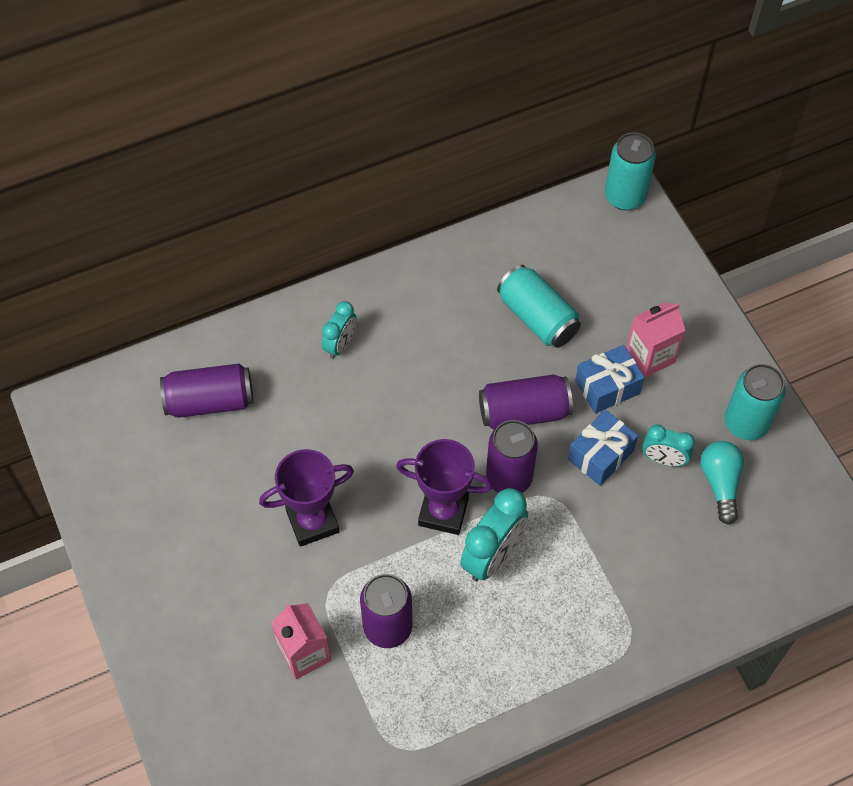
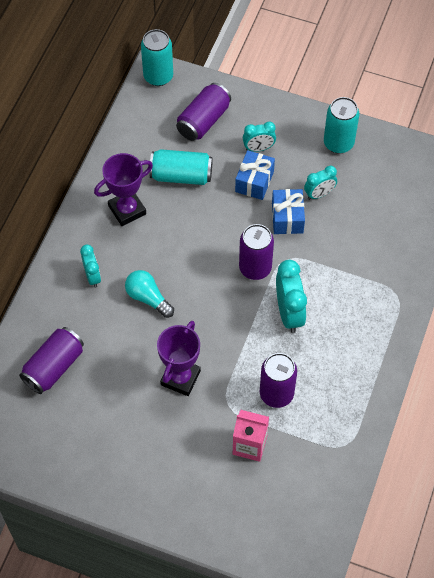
camera: 45 degrees left, 0 degrees up
(443, 512) = (241, 313): purple trophy -> purple trophy (127, 210)
(524, 412) = (227, 229): purple can -> purple can (203, 121)
(650, 356) = (258, 148): pink carton -> turquoise clock
(720, 483) = (357, 183): turquoise light bulb -> turquoise light bulb (148, 298)

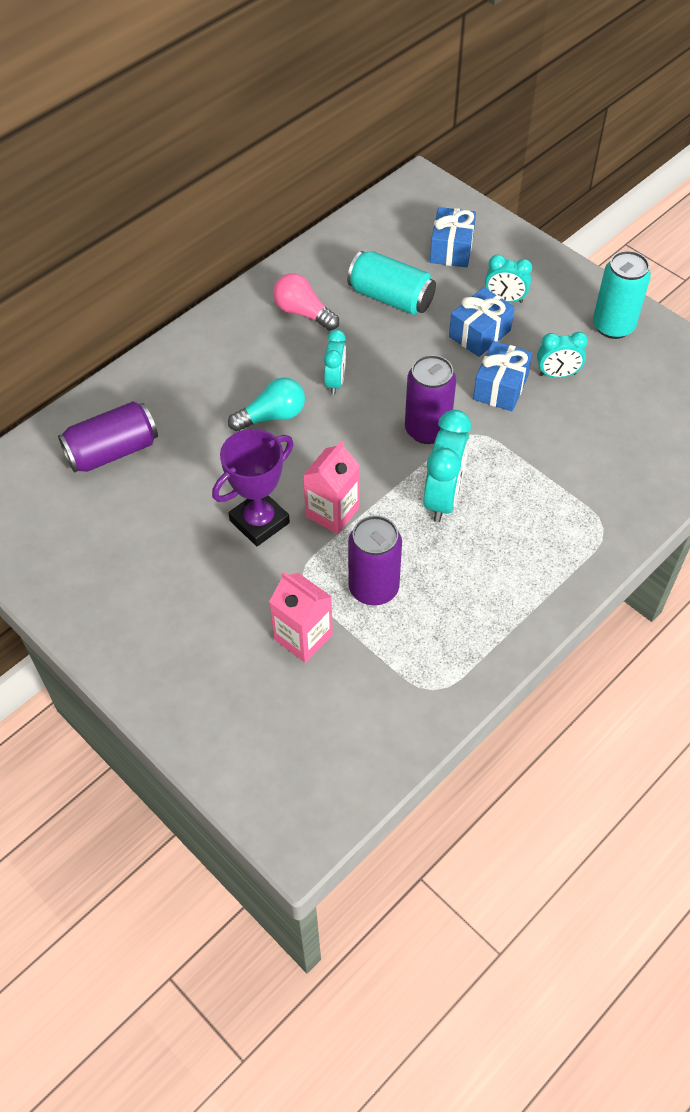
camera: 25 degrees right, 5 degrees down
(92, 276) = (219, 369): turquoise clock -> turquoise clock (335, 382)
(127, 210) = (303, 313): purple trophy -> pink light bulb
(148, 298) = (272, 416): turquoise light bulb -> turquoise light bulb turned 90 degrees clockwise
(158, 76) = (422, 188): turquoise can -> none
(203, 121) = (451, 249): purple can -> blue gift
(224, 352) = (332, 512): none -> pink carton

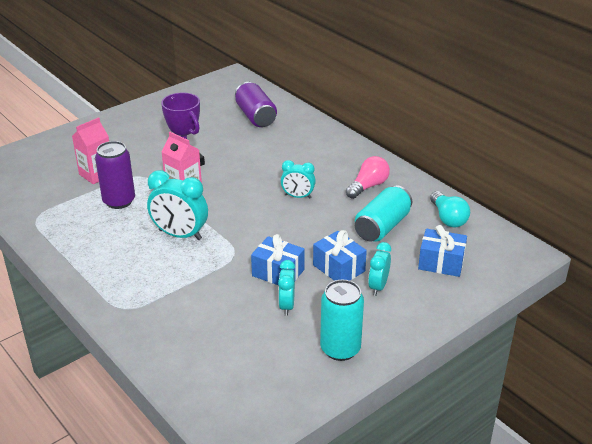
camera: 95 degrees right, 20 degrees down
(272, 416) = (271, 170): turquoise light bulb -> turquoise light bulb (448, 218)
(427, 430) = (243, 233): purple can -> none

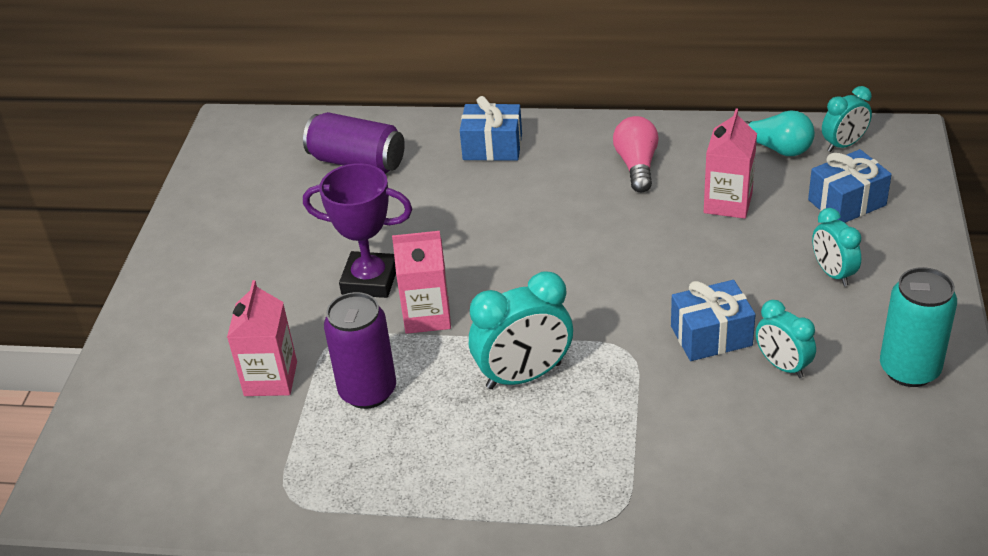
camera: 40 degrees left, 5 degrees up
(298, 196) = (580, 230): turquoise clock -> turquoise clock (843, 145)
(339, 268) = (762, 282): blue gift -> blue gift (492, 147)
(382, 227) = (728, 203): turquoise can -> pink carton

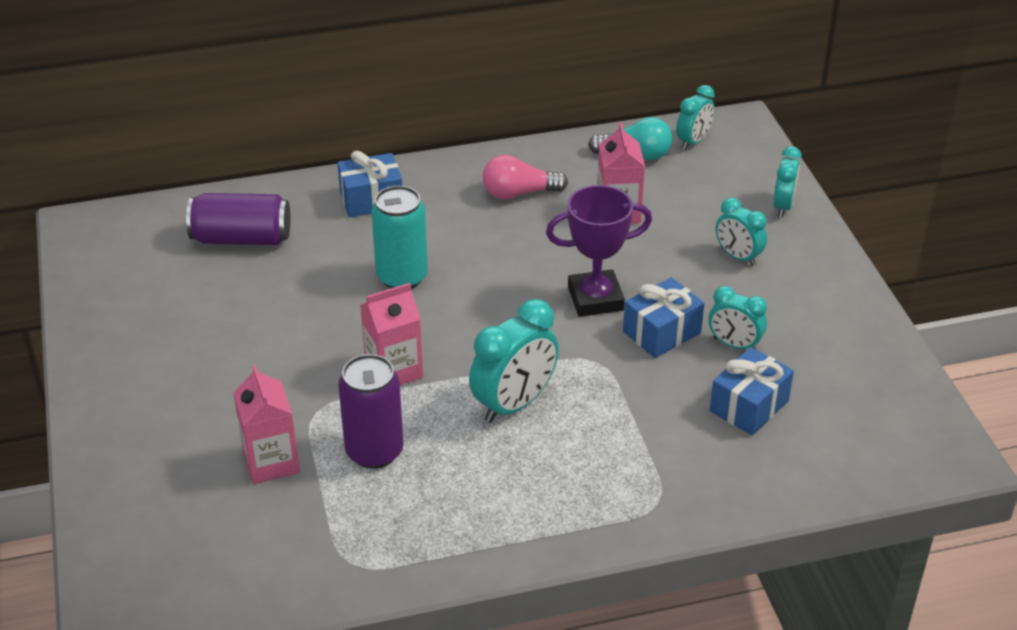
camera: 25 degrees left, 0 degrees up
(370, 280) = (319, 349): purple trophy -> purple trophy (595, 299)
(637, 166) = (519, 193): pink light bulb -> pink light bulb turned 75 degrees counterclockwise
(847, 202) = (720, 192): blue gift -> blue gift (749, 406)
(909, 229) = (783, 206): none -> turquoise clock
(909, 369) = (837, 325): turquoise can -> turquoise can (402, 277)

